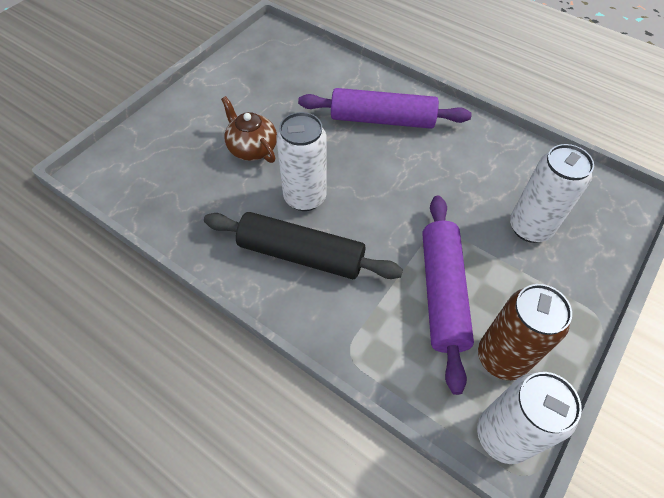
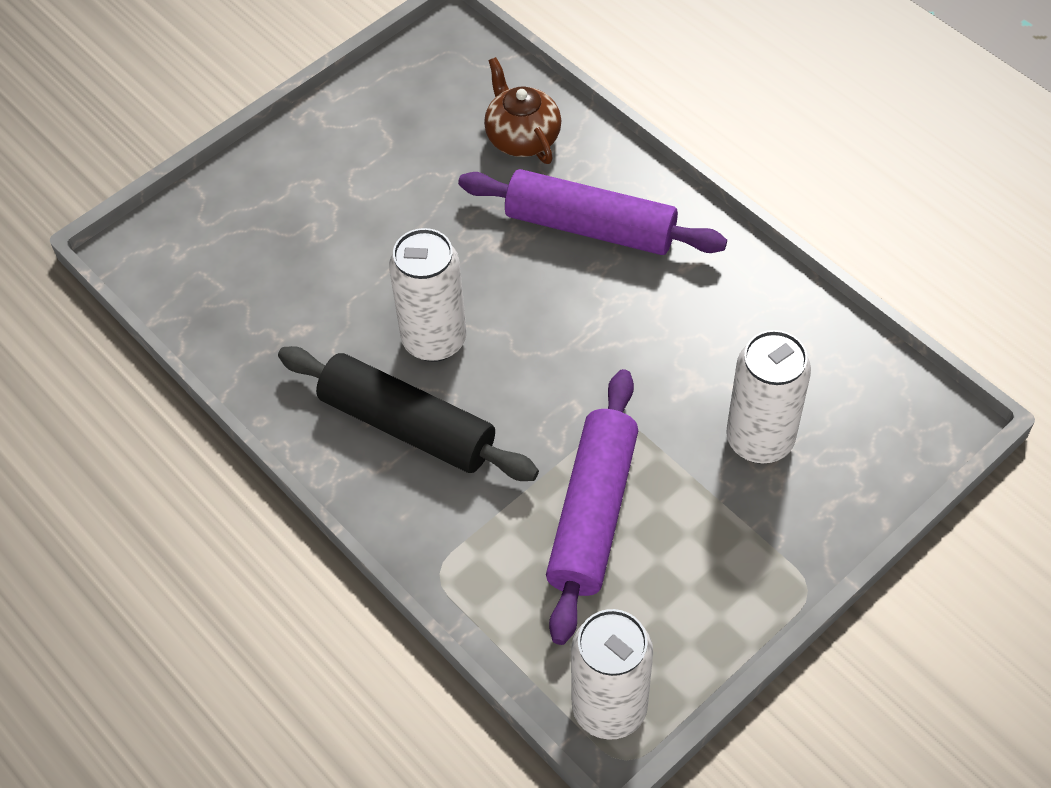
camera: 15 degrees right, 0 degrees up
(252, 148) = (373, 248): brown teapot -> brown teapot (522, 137)
(501, 357) = (645, 613): brown can -> none

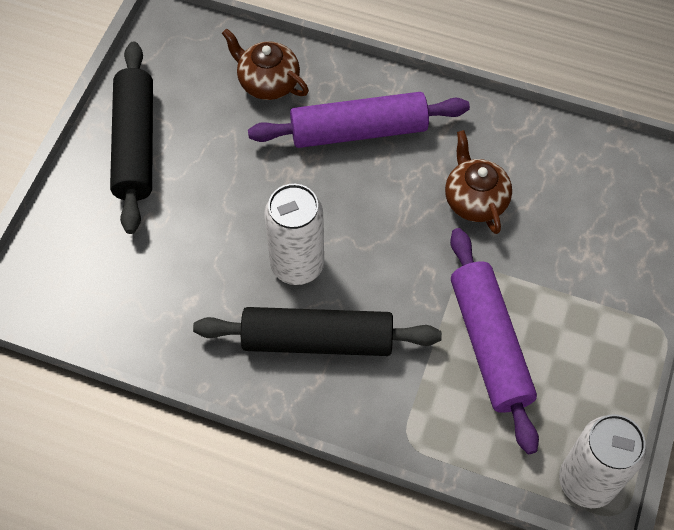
camera: 30 degrees left, 5 degrees up
(342, 147) = (135, 144): none -> black rolling pin
(675, 353) = (475, 200): none -> brown teapot
(759, 440) = (569, 238): white can -> none

